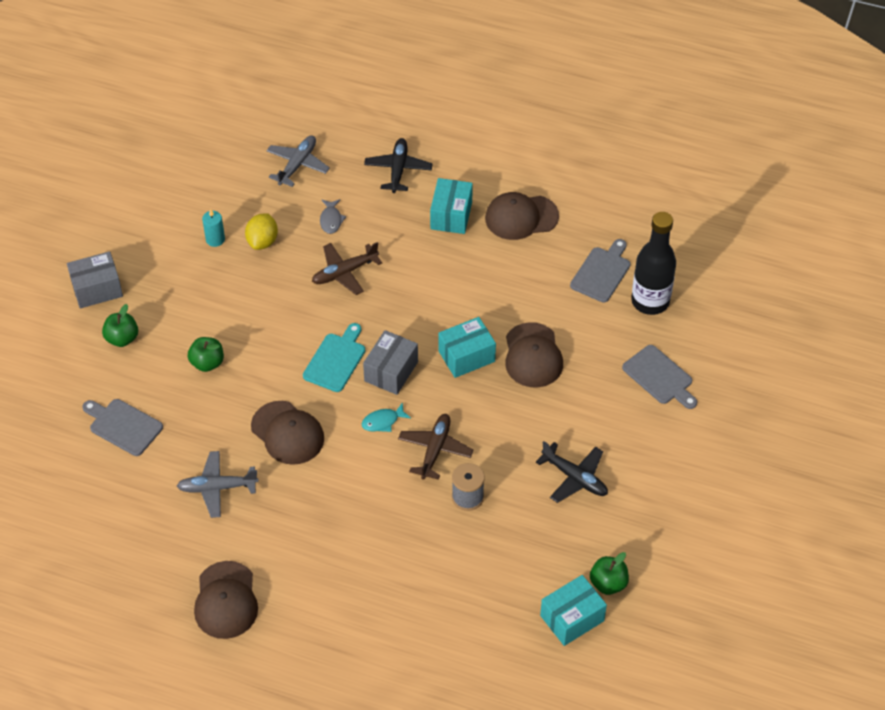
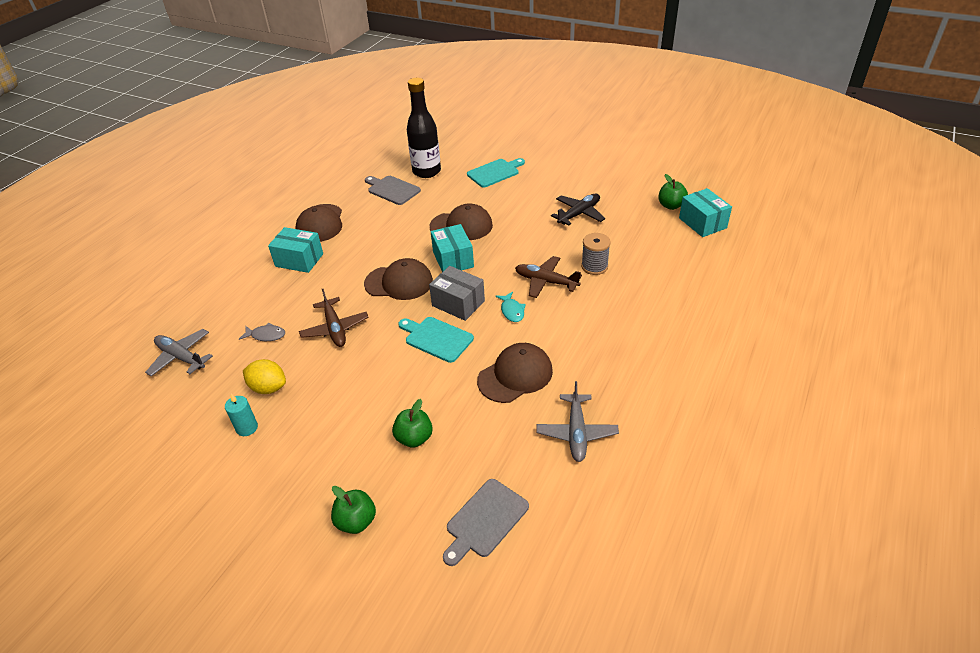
camera: 80 degrees left, 10 degrees down
(97, 289) = (270, 550): grey box -> none
(226, 600) = (711, 428): brown cap -> brown cap (399, 282)
(398, 169) = (229, 289): black plane -> none
(659, 377) = (495, 172): grey cutting board -> turquoise cutting board

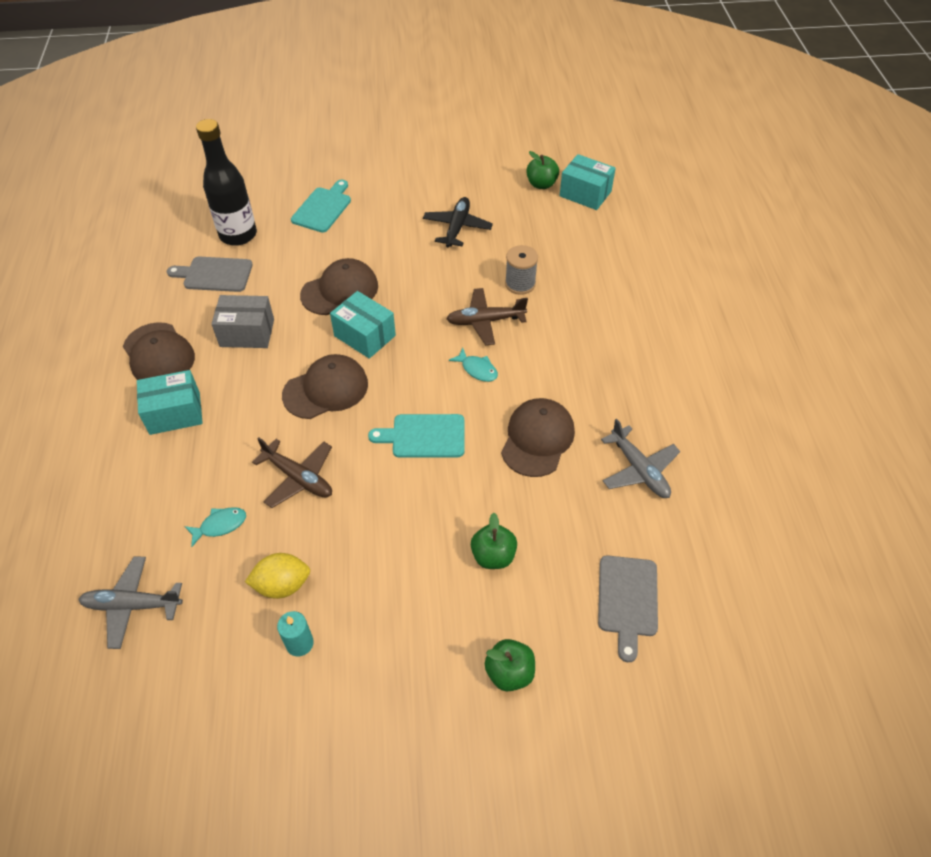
camera: 35 degrees left, 10 degrees up
(266, 335) = (220, 525): grey fish -> turquoise fish
(458, 303) = (414, 385): grey box -> grey box (247, 333)

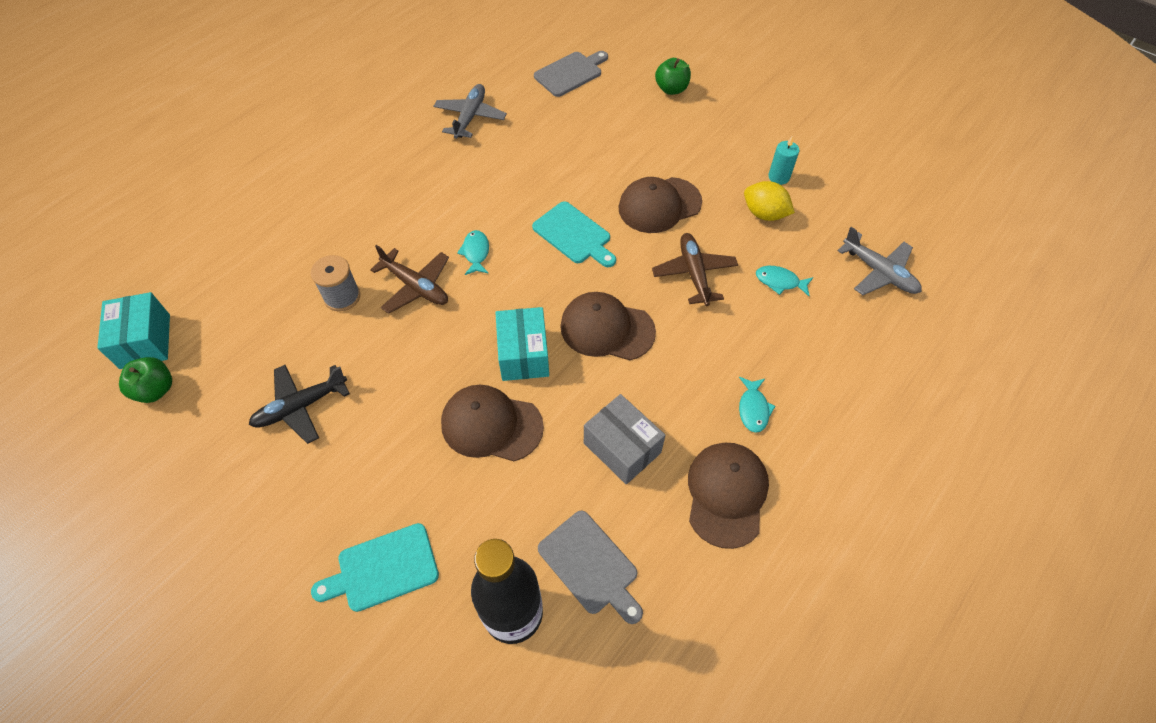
camera: 135 degrees left, 5 degrees up
(175, 413) = (753, 409): turquoise box -> turquoise fish
(493, 556) = (616, 139): green apple -> none
(537, 439) = (503, 176): brown cap -> brown cap (659, 205)

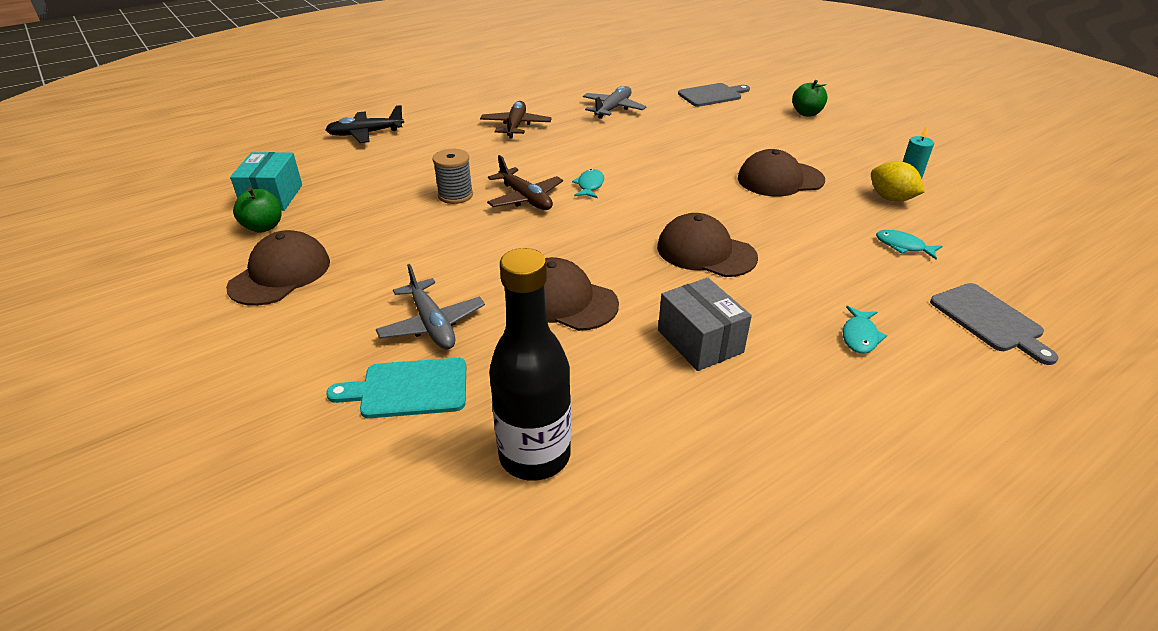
camera: 15 degrees right, 20 degrees down
(301, 407) = (384, 258): black plane -> black plane (365, 134)
(523, 354) = (614, 256): turquoise box -> none
(574, 235) = (689, 187): turquoise cutting board -> none
(590, 565) = (638, 432): grey cutting board -> grey cutting board (989, 320)
(694, 273) = (807, 228): brown plane -> brown plane (515, 126)
(726, 494) = (816, 401): brown cap -> brown cap (280, 274)
(879, 272) = (1021, 255): grey plane -> grey plane (432, 324)

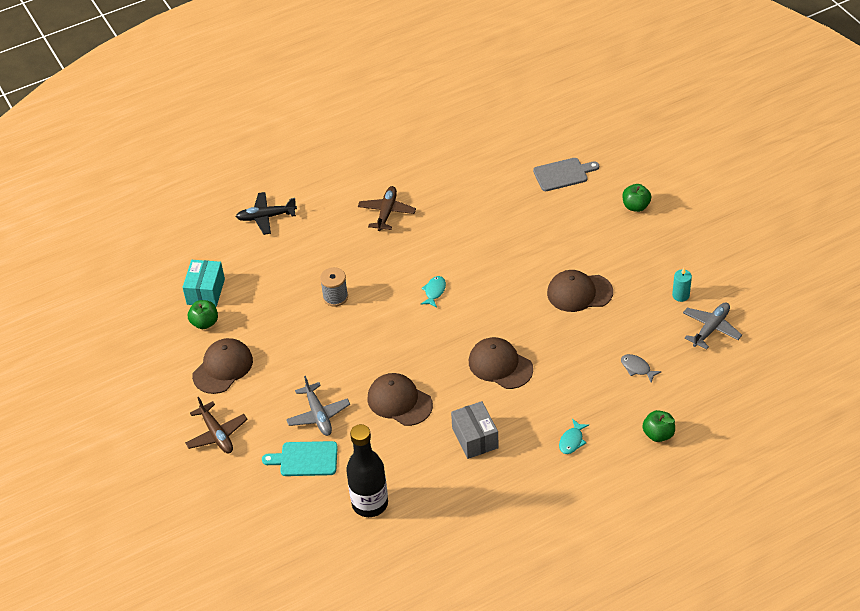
camera: 10 degrees right, 10 degrees up
(525, 198) = (385, 303): brown plane -> brown plane (217, 434)
(613, 109) = (471, 191): grey plane -> grey plane (711, 328)
(891, 198) = (653, 319): yellow lemon -> none
(903, 246) = (637, 368): turquoise fish -> grey fish
(989, 320) = (658, 434): grey cutting board -> green apple

